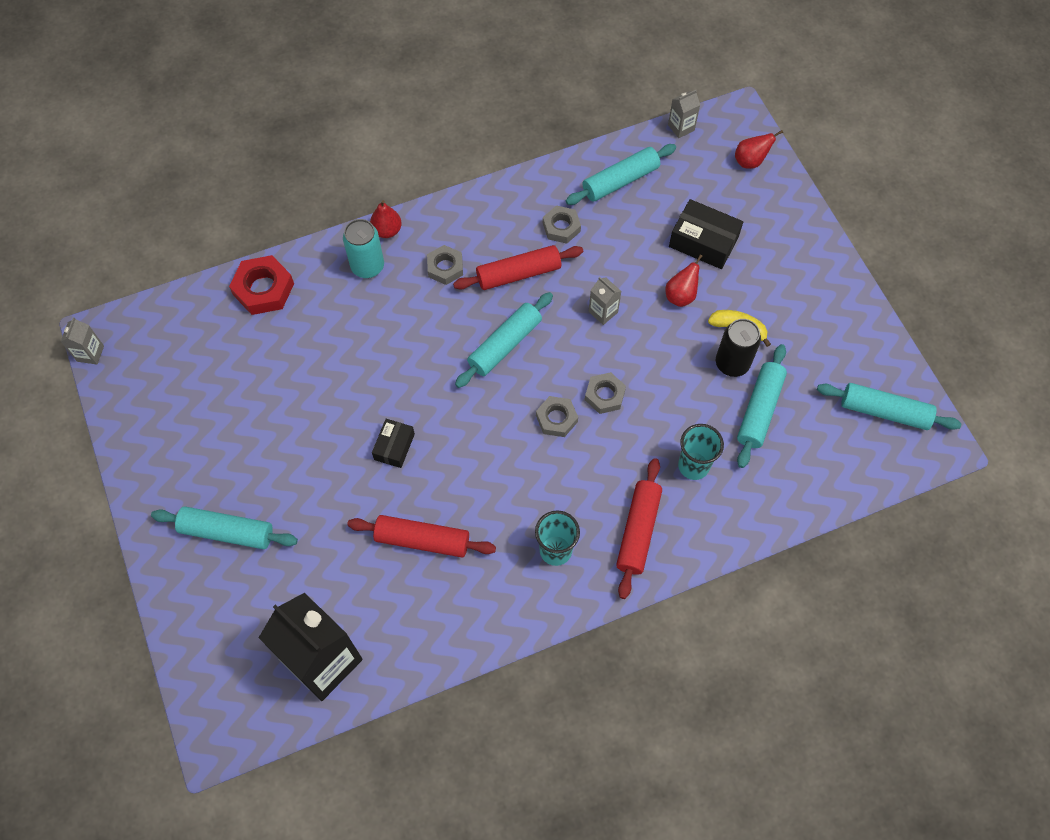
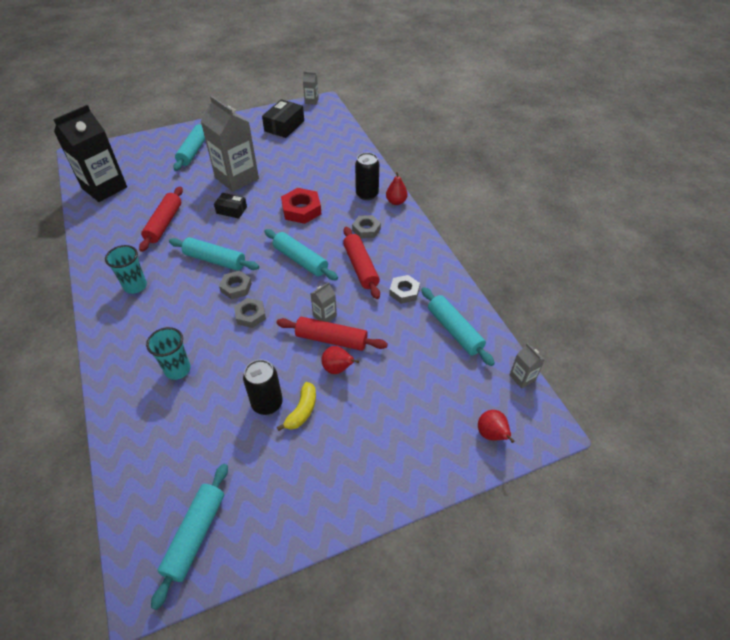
camera: 90 degrees right, 15 degrees down
(263, 289) = (350, 154): red nut -> red nut (301, 210)
(313, 450) = (237, 178): none -> grey carton
(367, 266) = (367, 194): turquoise can -> black can
(638, 531) = (134, 332): red rolling pin -> red rolling pin (331, 339)
(703, 242) = (394, 389): black box -> black box (284, 126)
(759, 410) = (218, 422): turquoise rolling pin -> turquoise rolling pin (215, 260)

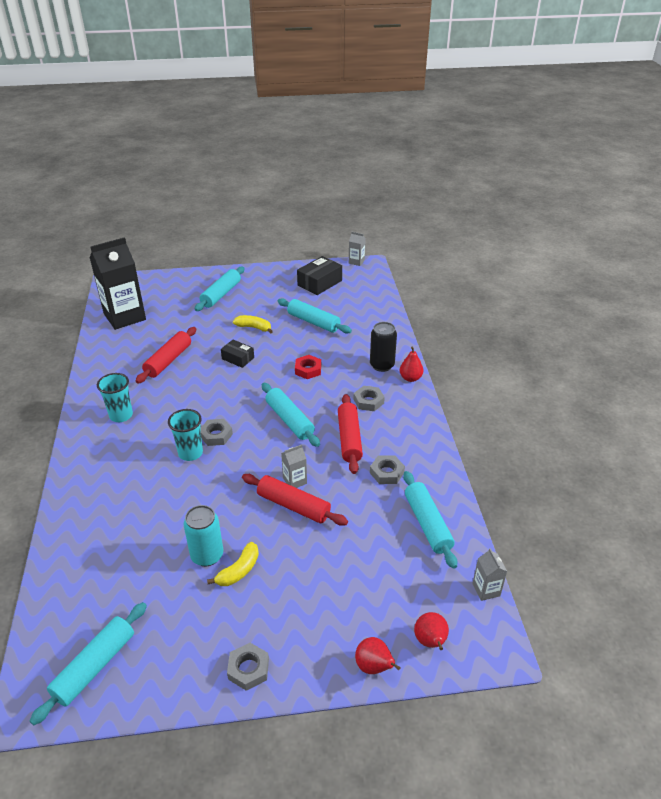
camera: 15 degrees right, 10 degrees down
(178, 370) = (133, 503): turquoise cup -> turquoise cup (190, 453)
(215, 260) = (204, 404): turquoise rolling pin -> turquoise rolling pin (313, 322)
(237, 178) = (254, 327): grey carton -> yellow banana
(250, 315) = (221, 465): grey nut -> grey nut (248, 669)
(267, 403) = (207, 555): black can -> turquoise can
(301, 210) = (308, 370): red nut -> red nut, size x0.66
(338, 369) = (289, 537): red pear -> red pear (374, 667)

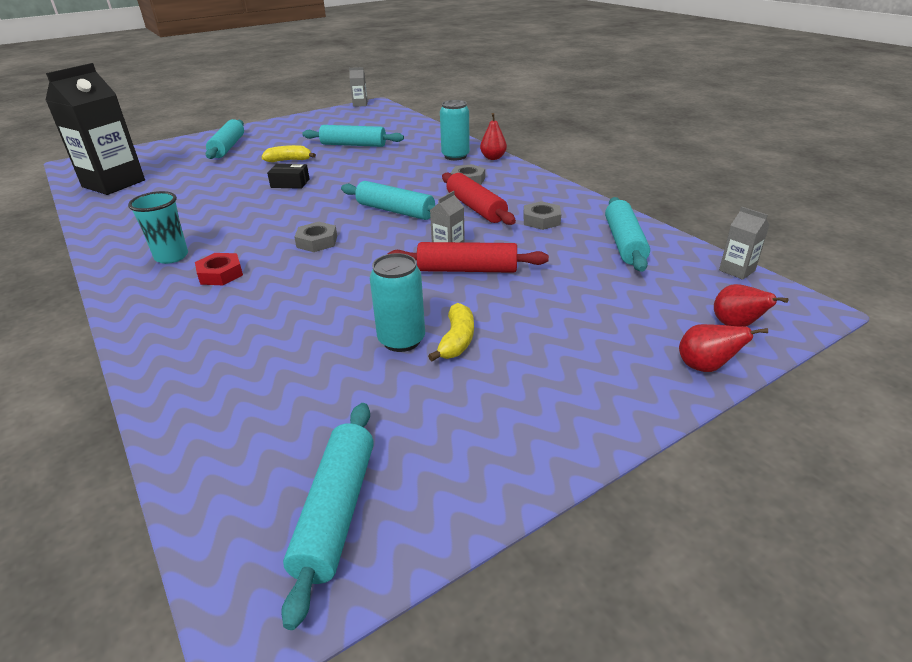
camera: 25 degrees left, 5 degrees down
(168, 360) = (202, 202): red rolling pin -> none
(190, 453) = (297, 263): turquoise cup -> none
(248, 669) = (564, 426): grey nut -> none
(308, 370) = (380, 174): red nut -> red nut (220, 274)
(319, 283) = (335, 122): black box -> none
(382, 365) = (455, 156): black can -> turquoise can
(427, 524) = (624, 243): turquoise rolling pin -> turquoise rolling pin turned 45 degrees clockwise

